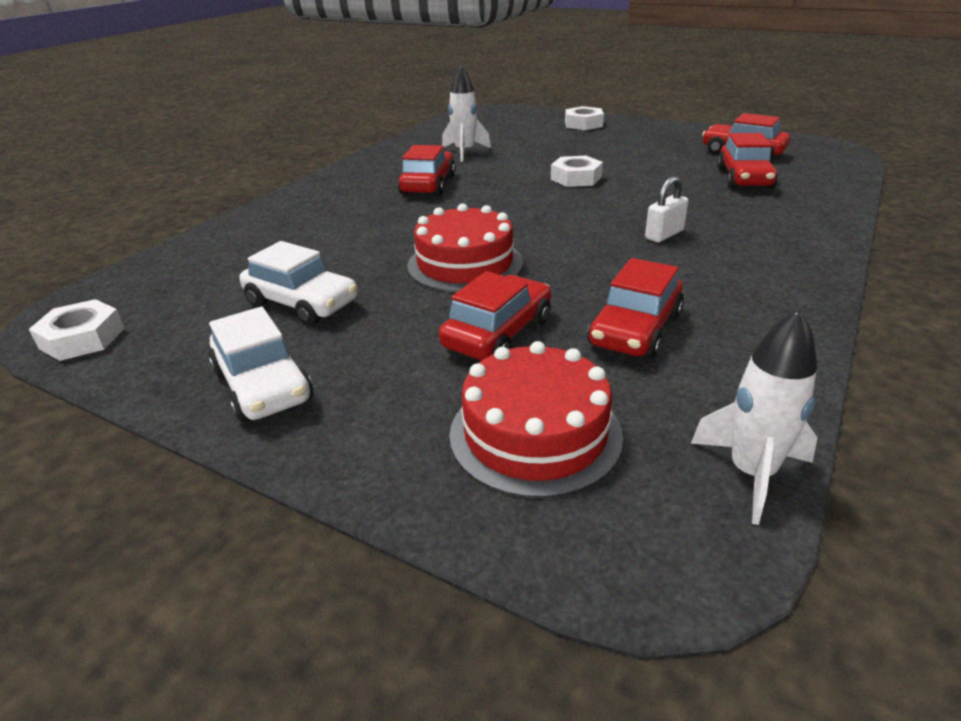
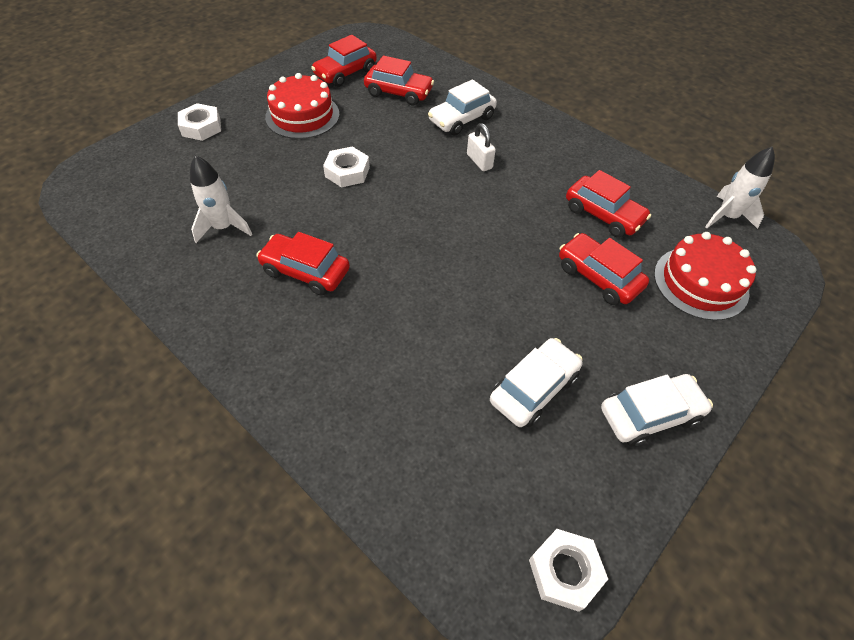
camera: 80 degrees left, 20 degrees up
(465, 264) = (492, 275): red cake -> red cake (302, 115)
(738, 215) = (461, 119): none -> white car

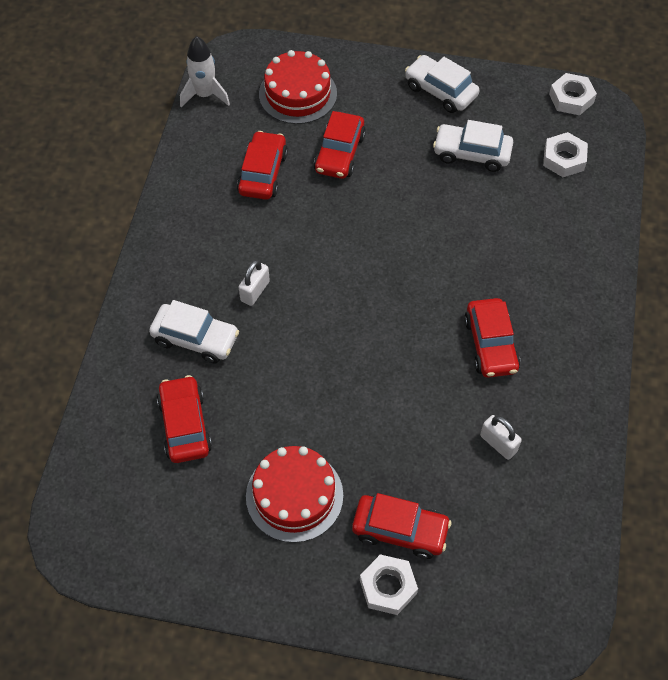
camera: 120 degrees left, 5 degrees up
(223, 227) = (498, 443): white rocket -> white padlock
(345, 73) = (181, 507): red car -> red car (400, 530)
(347, 172) = (351, 392): white nut -> white nut (564, 159)

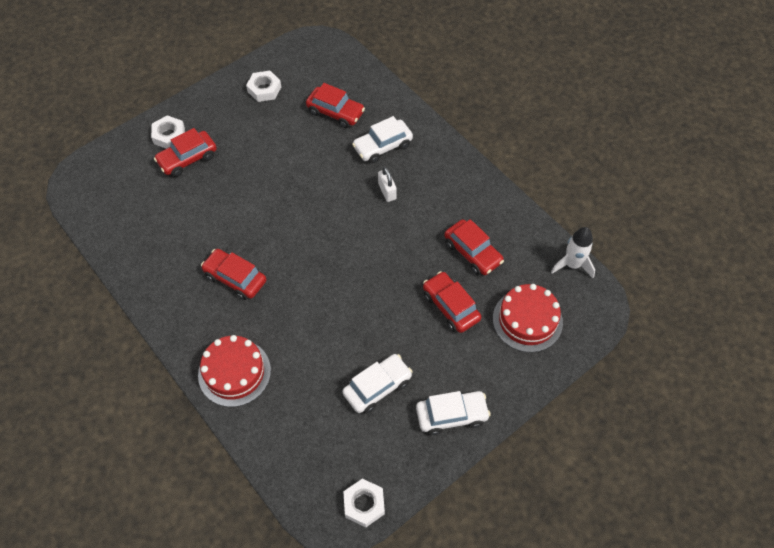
camera: 130 degrees right, 0 degrees up
(294, 495) = (251, 130): red cake -> red cake (234, 372)
(498, 443) = (179, 234): white padlock -> none
(564, 159) = (317, 444): white nut -> white nut (264, 89)

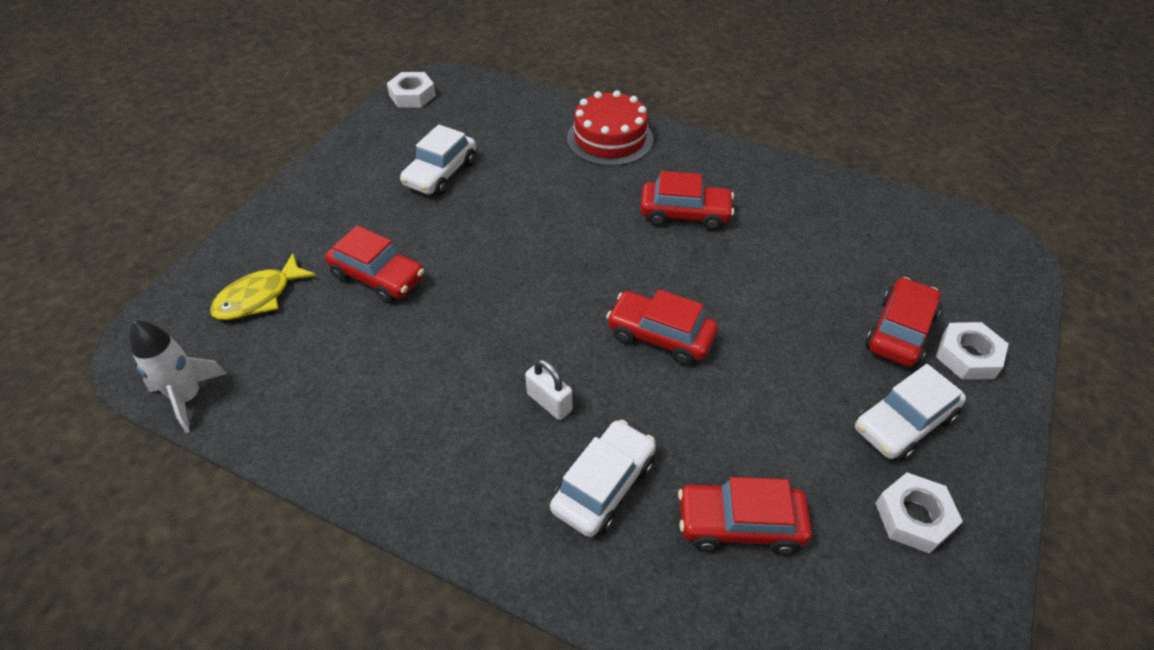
camera: 155 degrees right, 10 degrees down
(451, 415) = (342, 177): white car -> white car (903, 423)
(472, 252) = (365, 358): red car -> red car (660, 336)
(527, 320) = (259, 297): red cake -> yellow fish

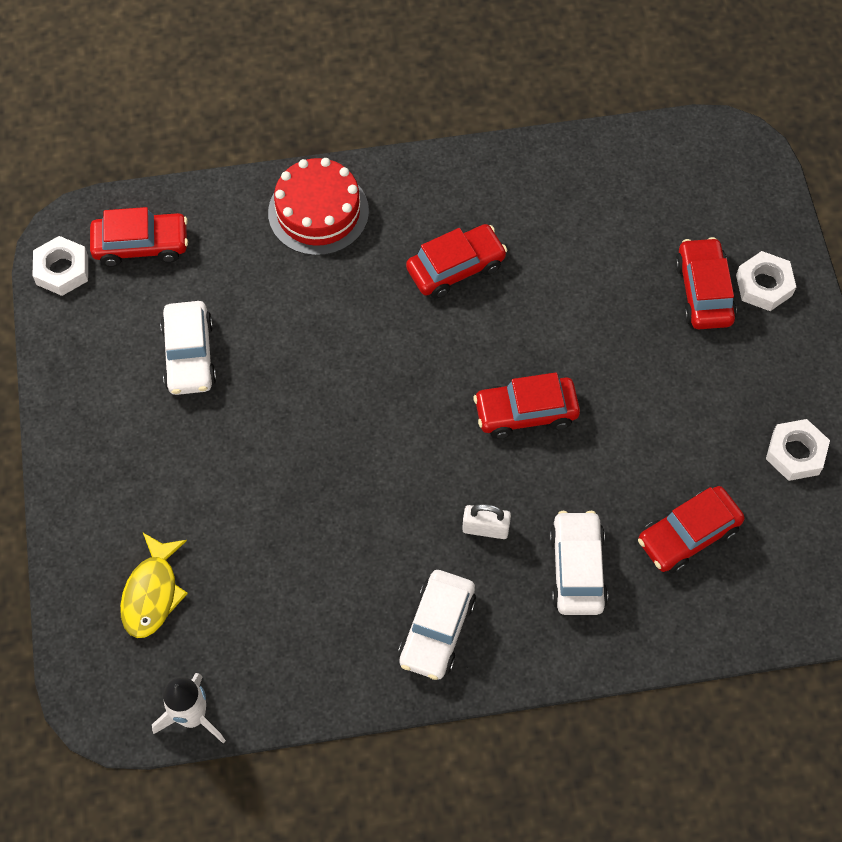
camera: 35 degrees left, 15 degrees up
(378, 277) = (240, 505): red car -> red car (141, 245)
(903, 423) = (750, 378): white car -> white car (437, 630)

